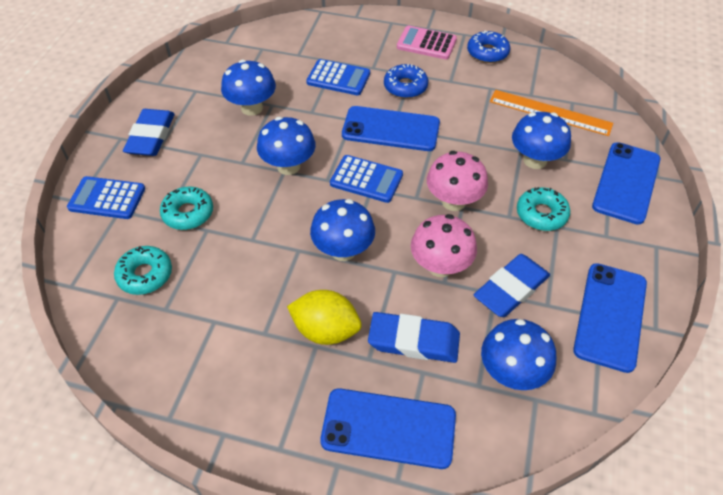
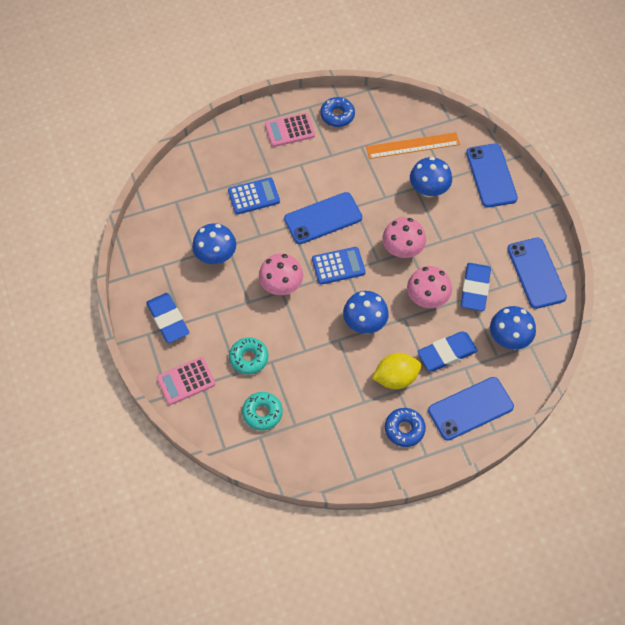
camera: 35 degrees left, 10 degrees up
(107, 198) = (186, 381): blue calculator -> pink calculator
(288, 166) = (281, 286): blue mushroom -> pink mushroom
(405, 87) = (305, 177): blue donut -> blue donut (404, 429)
(541, 214) = (458, 228): turquoise donut -> none

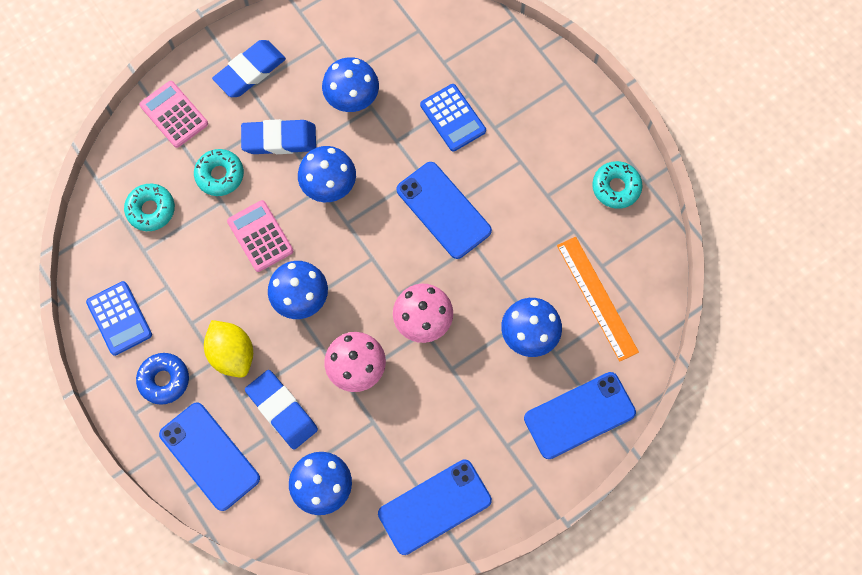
camera: 75 degrees right, 10 degrees up
(281, 286) = (329, 186): pink mushroom -> blue mushroom
(290, 130) = (571, 134): pink calculator -> pink calculator (260, 236)
(337, 115) = (616, 187): blue donut -> turquoise donut
(338, 266) = (376, 246): blue calculator -> blue calculator (119, 318)
(475, 289) = (388, 428): blue eraser -> blue eraser (279, 139)

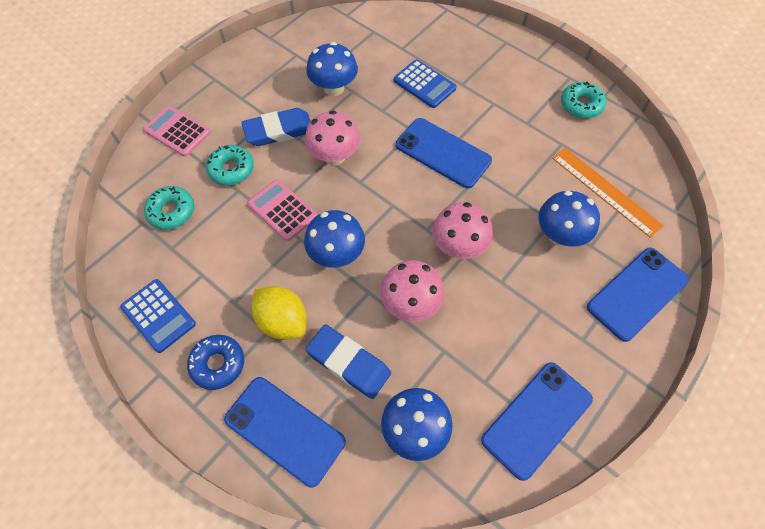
camera: 15 degrees left, 10 degrees down
(250, 71) = (238, 86): blue eraser -> none
(329, 186) = (334, 156): blue mushroom -> pink mushroom

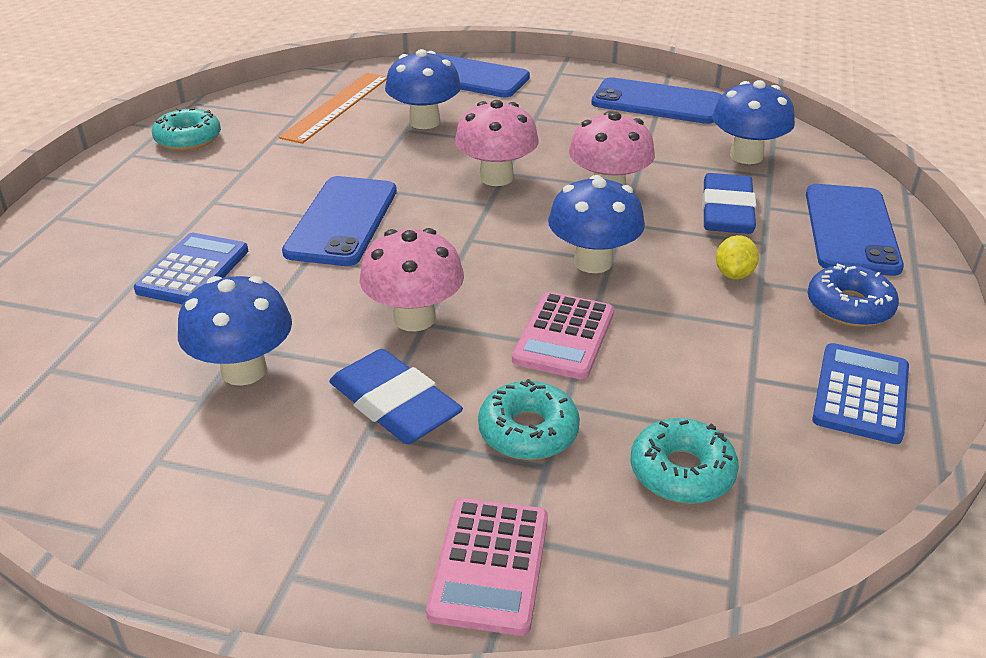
camera: 115 degrees left, 25 degrees down
(282, 321) = (733, 274): yellow lemon -> yellow lemon, size x0.56

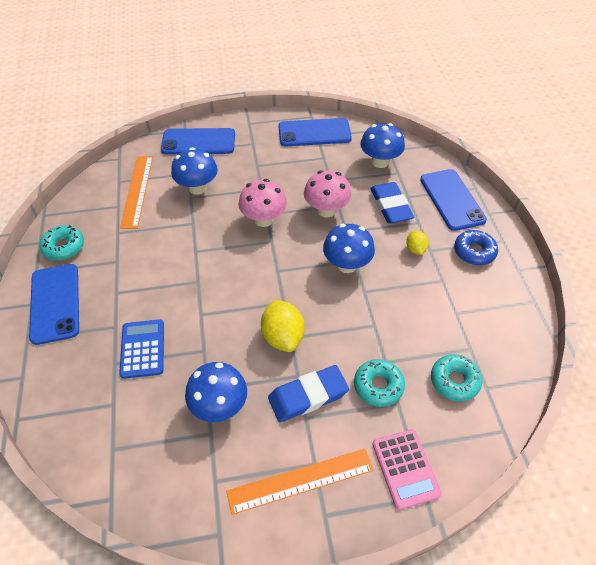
camera: 25 degrees left, 15 degrees up
(289, 512) = (300, 481): none -> orange ruler
(342, 221) = (201, 281): blue phone -> blue phone (55, 303)
(394, 404) = (308, 396): blue eraser -> blue eraser turned 45 degrees counterclockwise
(414, 318) = (283, 336): pink mushroom -> yellow lemon
(564, 336) = (361, 320): pink calculator -> none
(860, 394) = (503, 304): blue calculator -> none

